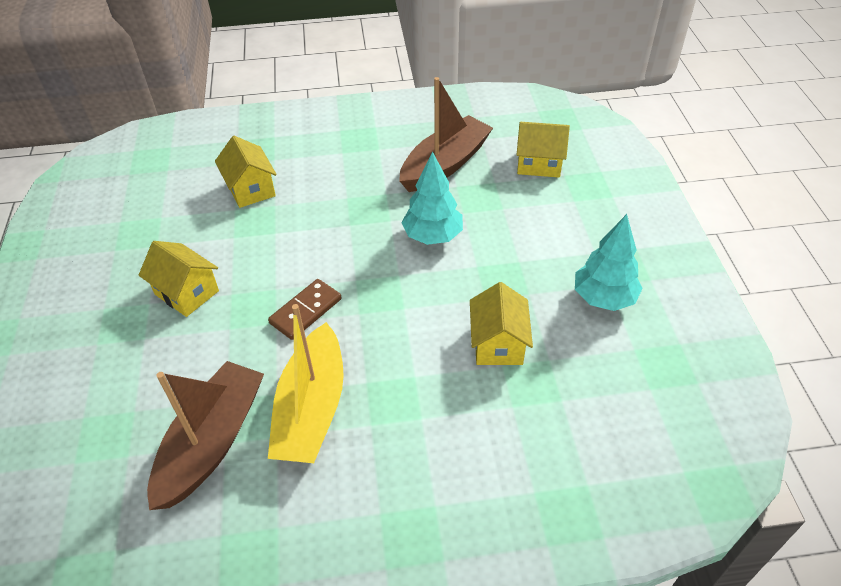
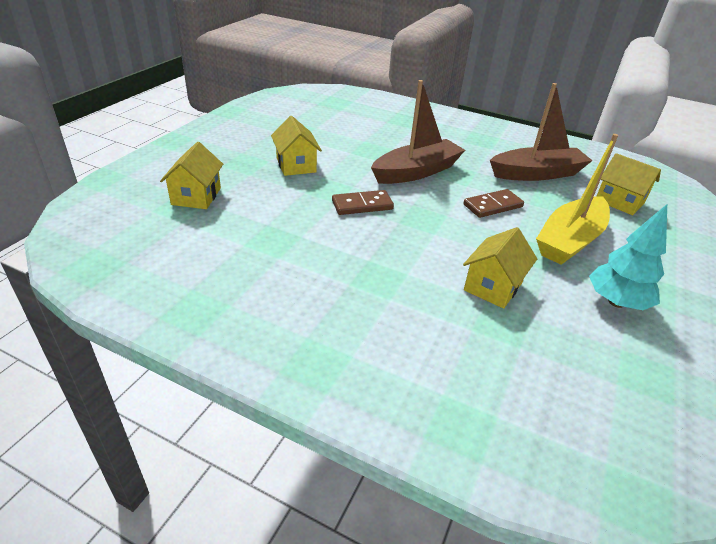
camera: 30 degrees right, 10 degrees down
(212, 442) = (237, 240): brown boat -> brown boat (417, 172)
(251, 189) = (384, 135): yellow house -> yellow house (196, 196)
(311, 409) = (316, 255): yellow boat -> yellow boat (569, 240)
(433, 236) = (493, 206): turquoise tree -> brown domino

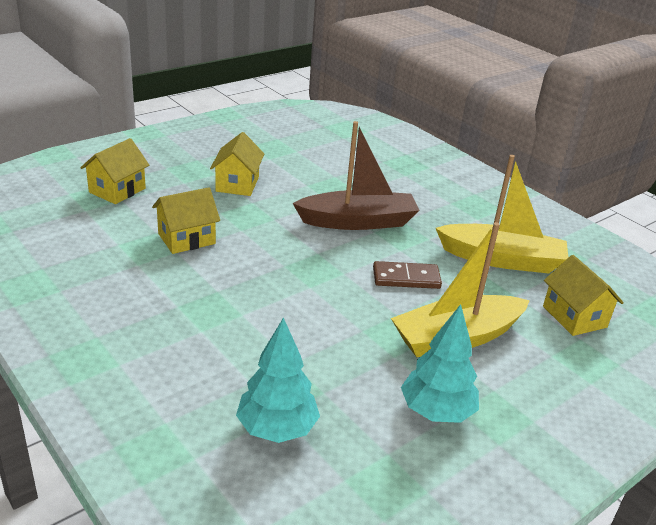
camera: 25 degrees right, 5 degrees down
(362, 205) = (264, 239): brown domino -> none
(493, 286) = (315, 353): yellow house -> yellow house (186, 239)
(530, 362) = (277, 429): none -> turquoise tree
(537, 174) = (502, 259): brown boat -> yellow boat

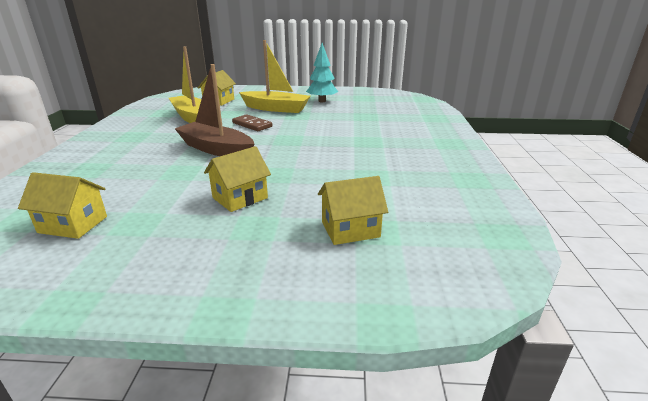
camera: 135 degrees left, 5 degrees down
(186, 239) = (338, 173): yellow house -> yellow house (73, 224)
(277, 429) = (383, 111): turquoise tree -> none

